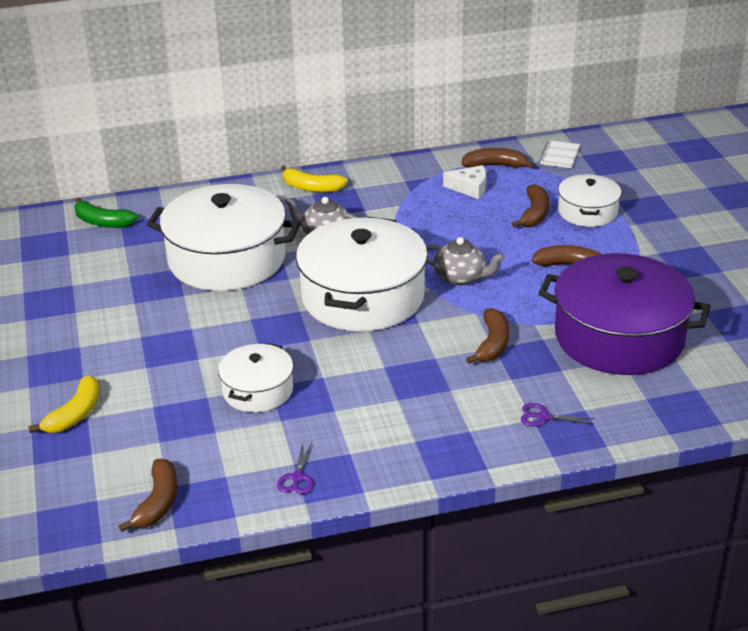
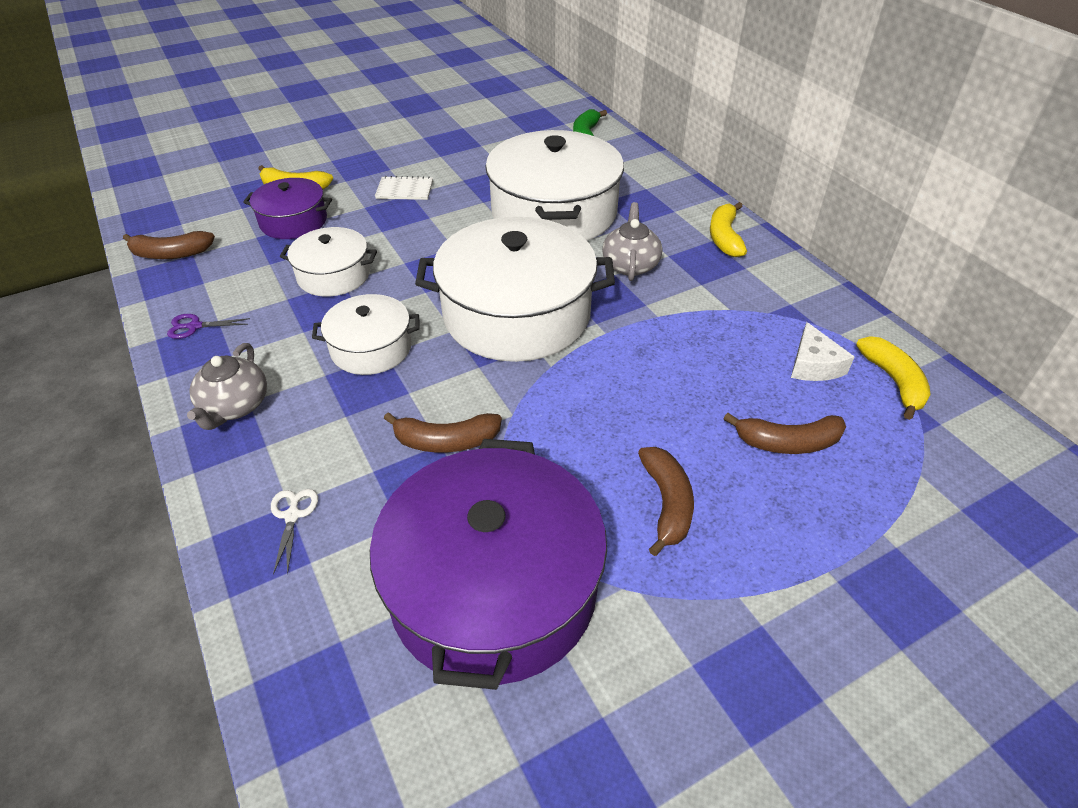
camera: 75 degrees right, 10 degrees up
(145, 415) = (293, 221): none -> purple pot
(461, 277) = (588, 389): grey teapot -> grey teapot (235, 406)
(495, 166) = (893, 381): brown banana -> yellow banana
(543, 417) = (292, 515): purple scissors -> white scissors
(559, 155) = (984, 451): white notebook -> white notebook (404, 190)
(587, 212) = (834, 508): white pot -> white pot (371, 348)

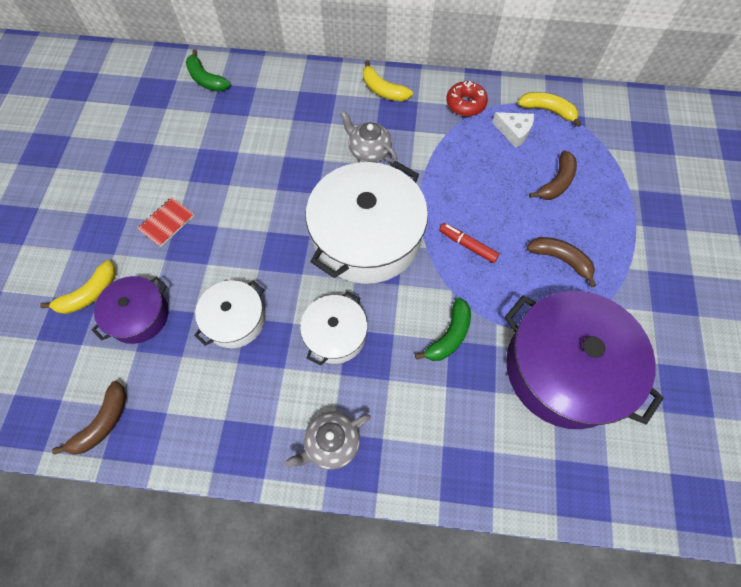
camera: 55 degrees left, 20 degrees up
(195, 326) = (219, 438): purple scissors -> none
(235, 406) = (331, 443): grey teapot -> grey teapot turned 105 degrees clockwise
(292, 515) = (453, 447): white scissors -> none
(404, 190) = (166, 222): white notebook -> red notebook
(446, 441) = (449, 335): brown banana -> green banana
(554, 212) = (280, 154): white pot -> none
(591, 400) = (467, 245): none -> red marker
(795, 305) = (465, 104): none -> red donut

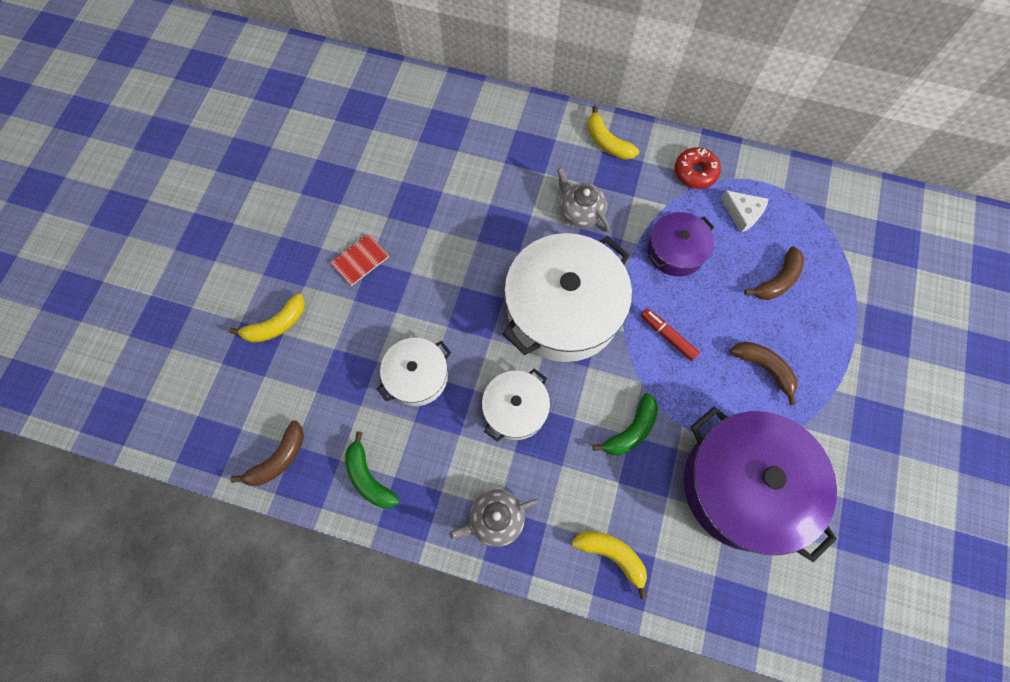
camera: 10 degrees right, 5 degrees up
(139, 315) = (322, 356): purple pot -> purple pot (675, 251)
(206, 79) = (418, 101): green banana -> green banana (369, 477)
(547, 111) = (785, 194): yellow banana -> yellow banana (612, 555)

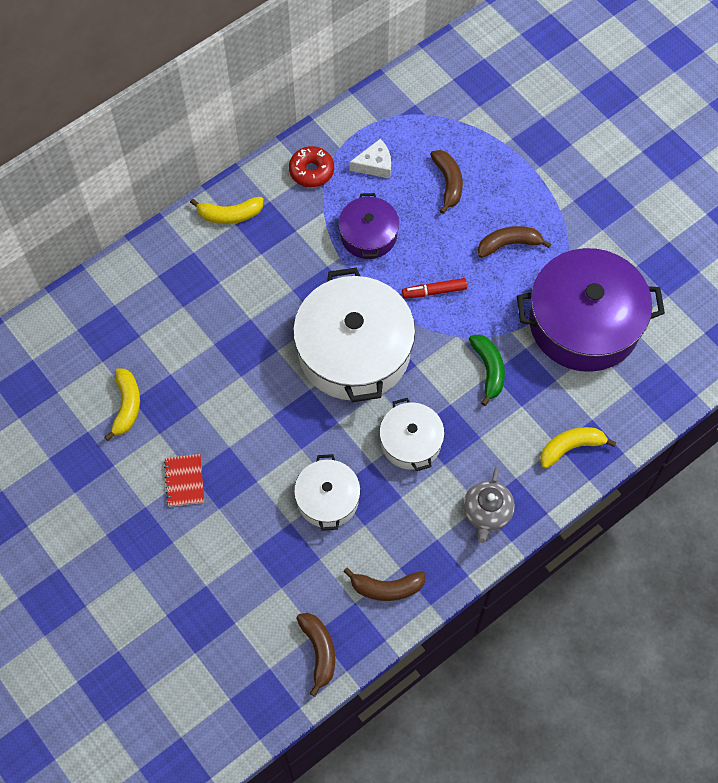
camera: 55 degrees left, 5 degrees down
(276, 325) = (193, 586): yellow banana -> yellow banana (126, 406)
(369, 477) = (386, 588): green banana -> brown banana
(580, 212) = (278, 279): grey teapot -> none

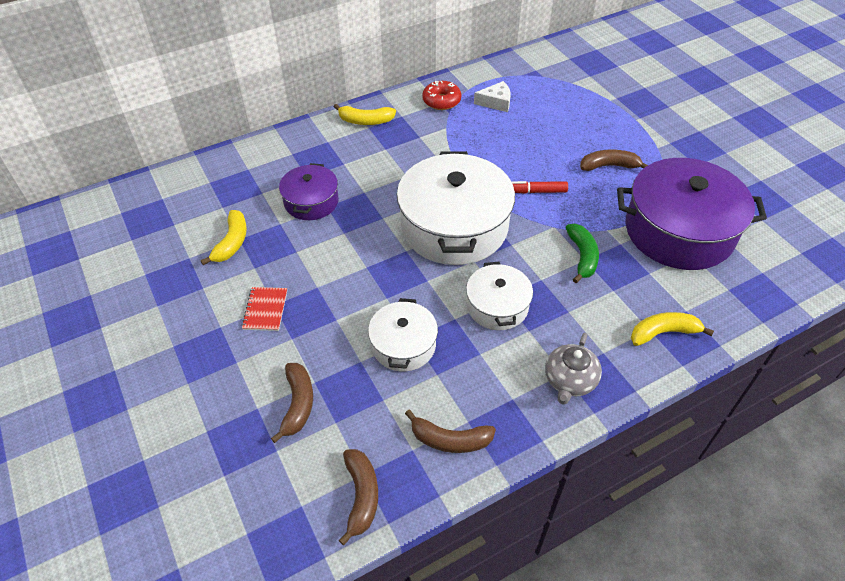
camera: 10 degrees right, 15 degrees down
(368, 235) = (482, 146): purple pot -> purple pot (311, 202)
(448, 183) = (558, 120): brown banana -> brown banana (298, 404)

